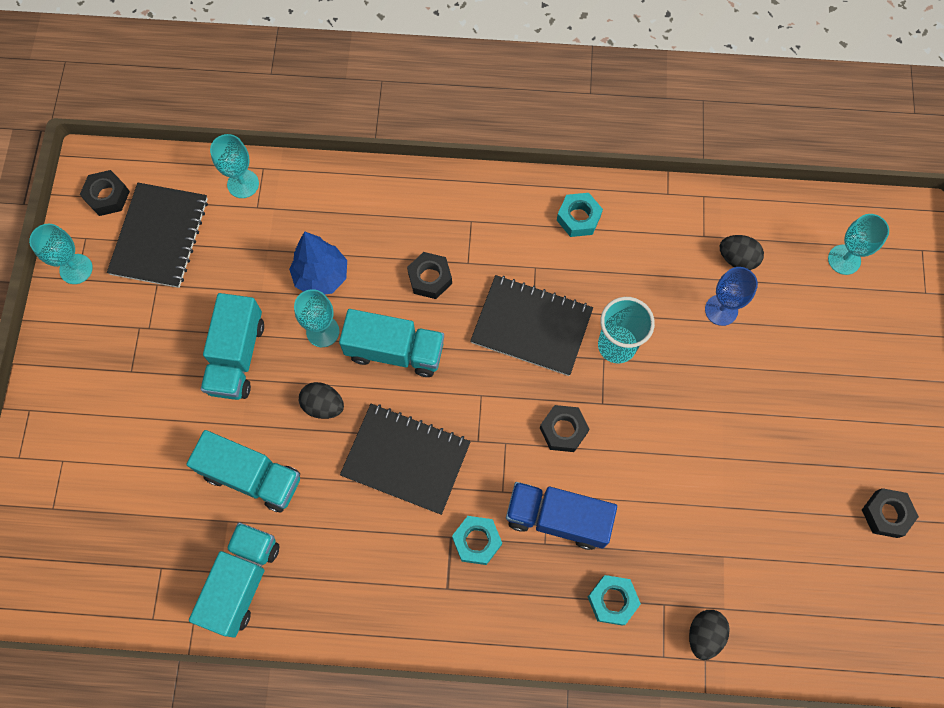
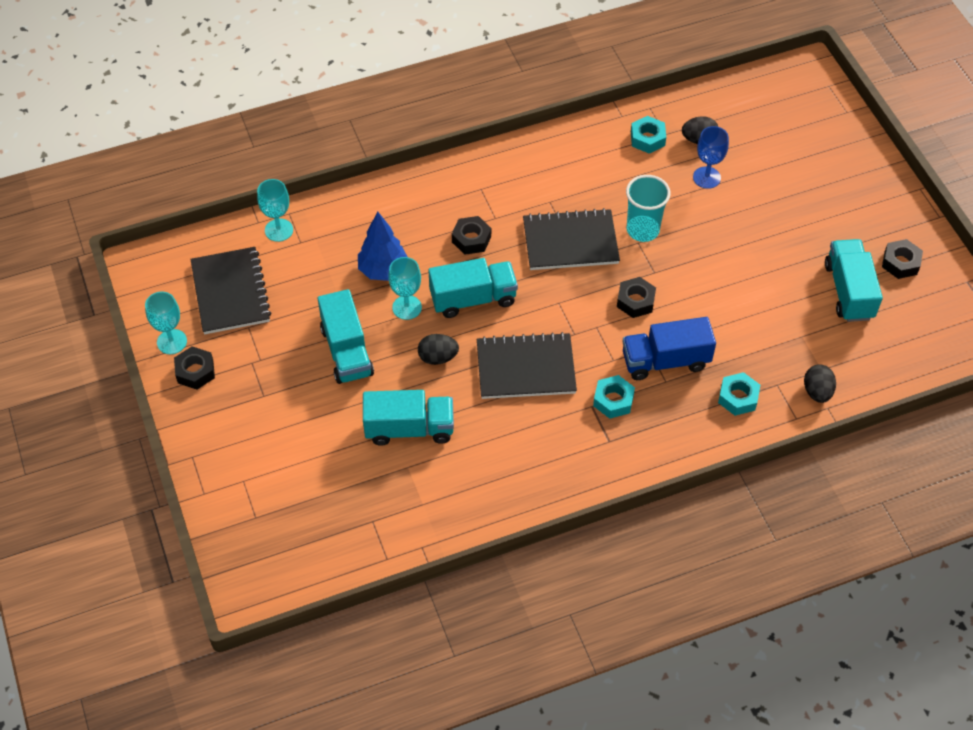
camera: 25 degrees left, 15 degrees down
(107, 196) = (167, 280): black nut -> black nut (195, 371)
(242, 582) = (445, 503): turquoise truck -> turquoise truck (848, 291)
(578, 218) = (563, 156): turquoise nut -> turquoise nut (647, 139)
(844, 259) = (777, 112): turquoise goblet -> none

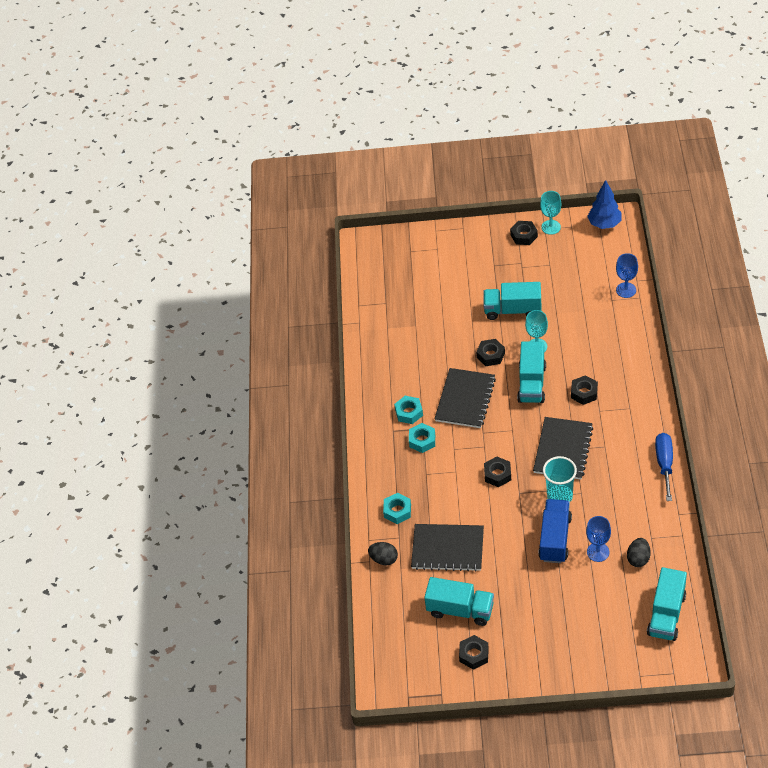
camera: 115 degrees right, 5 degrees down
(231, 292) = (580, 259): black notebook -> black notebook (447, 549)
(279, 230) = (626, 290): turquoise goblet -> blue goblet
(383, 270) = (572, 339): blue tree -> blue tree (604, 224)
(409, 428) = (442, 331): turquoise truck -> turquoise truck (666, 614)
(438, 357) = (490, 355): black egg -> black nut
(555, 140) = (664, 464): none -> blue screwdriver
(647, 139) = (649, 524): turquoise nut -> turquoise nut (409, 412)
(665, 361) = (442, 478): blue truck -> blue truck (555, 538)

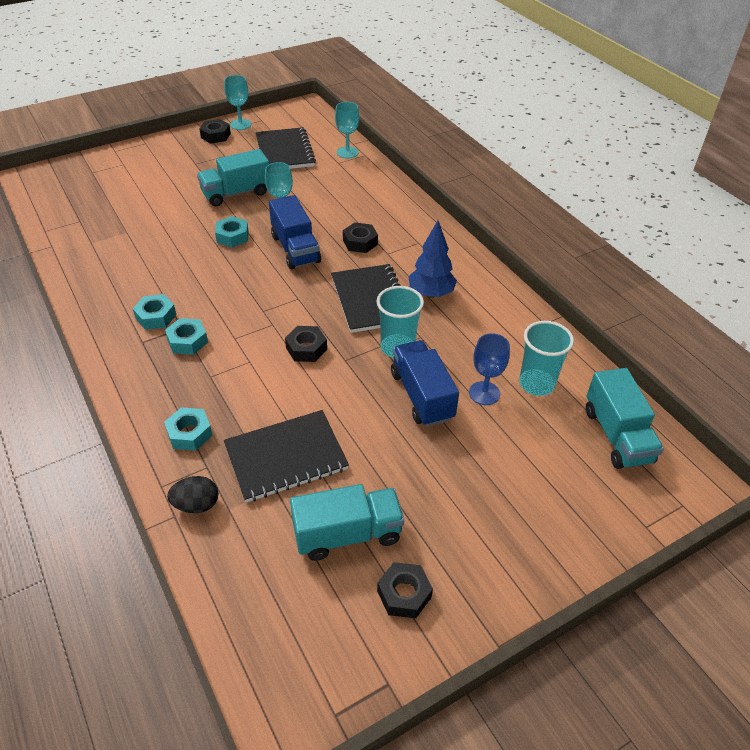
camera: 35 degrees left, 5 degrees down
(465, 399) = (223, 284): black notebook -> black notebook (285, 151)
(490, 355) = (232, 236): black nut -> turquoise nut
(532, 383) = (295, 249): turquoise truck -> blue truck
(604, 224) = (293, 112): blue tree -> blue tree (431, 293)
(626, 290) = (347, 152): blue goblet -> turquoise goblet
(638, 558) = (536, 384): black egg -> turquoise cup
(664, 464) = (493, 281): blue screwdriver -> none

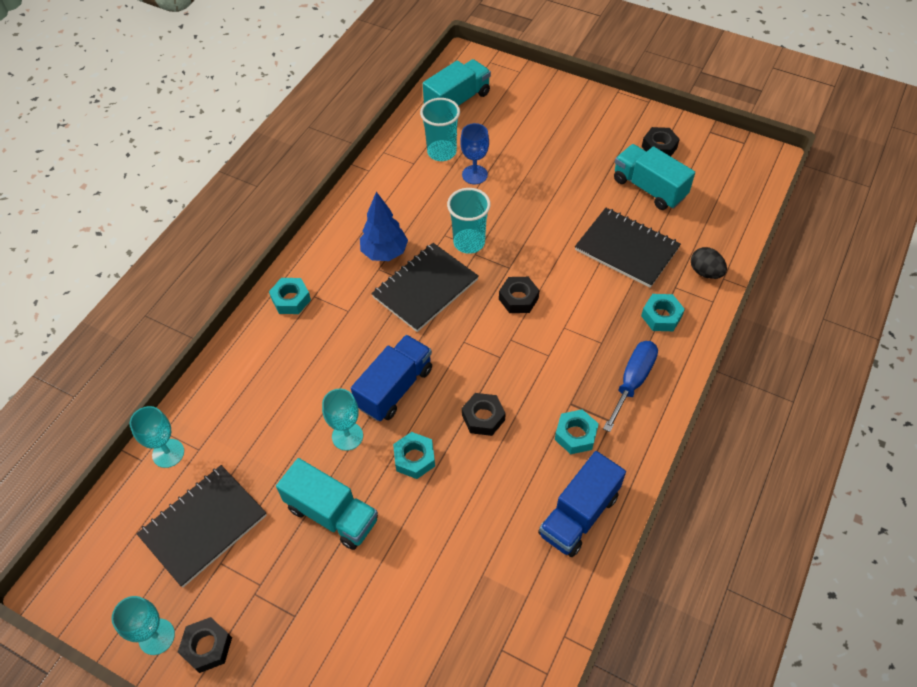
camera: 120 degrees left, 10 degrees up
(156, 374) = (632, 381): none -> blue screwdriver
(187, 341) = (581, 386): turquoise nut -> turquoise nut (291, 300)
(360, 242) = (346, 341): black nut -> black nut (483, 417)
(422, 396) = (506, 206): blue truck -> blue truck (579, 515)

